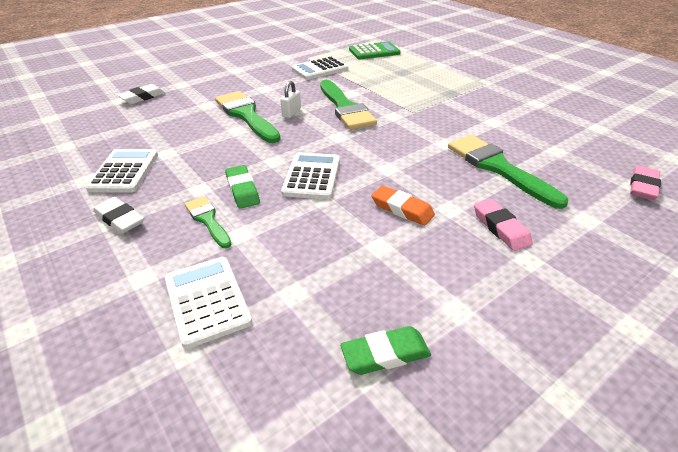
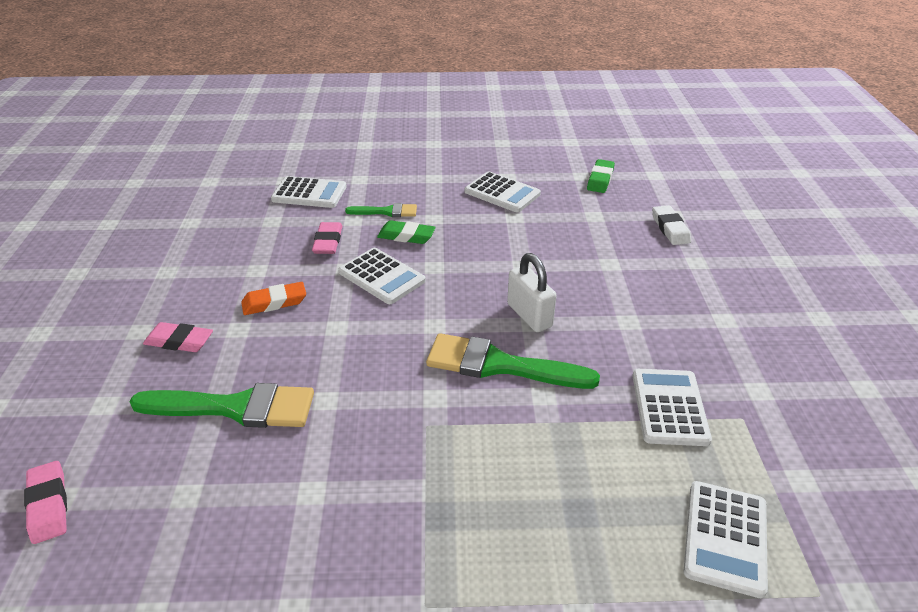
camera: 125 degrees right, 0 degrees up
(120, 219) = (433, 181): white eraser -> none
(246, 115) = (554, 281): green brush -> none
(291, 113) = (529, 315): white padlock -> white padlock, size x1.60
(293, 228) = (328, 242): none -> pink eraser
(374, 51) = (725, 538): green calculator -> white calculator
(385, 354) = (188, 232): green eraser -> green eraser (600, 179)

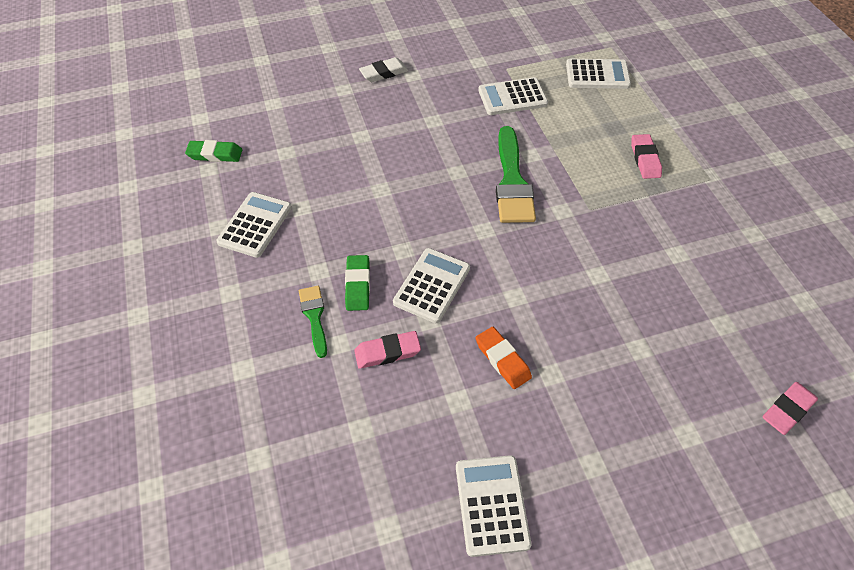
camera: 105 degrees left, 15 degrees up
(179, 341) = (589, 416): pink eraser -> pink eraser (645, 159)
(235, 407) = (637, 331): green brush -> none
(309, 193) = (288, 412): white calculator -> white calculator (491, 505)
(529, 315) = (448, 174): white padlock -> none
(670, 229) = (297, 104): white eraser -> white eraser (384, 73)

